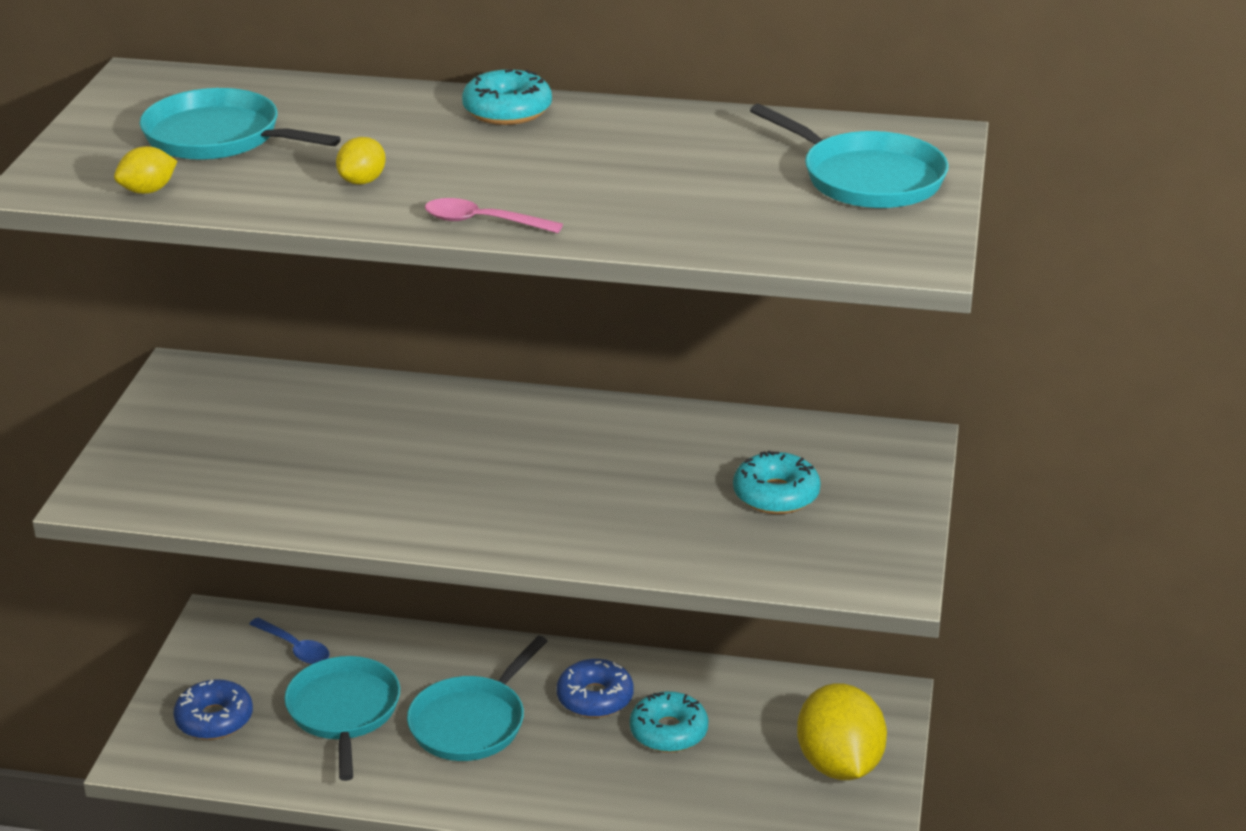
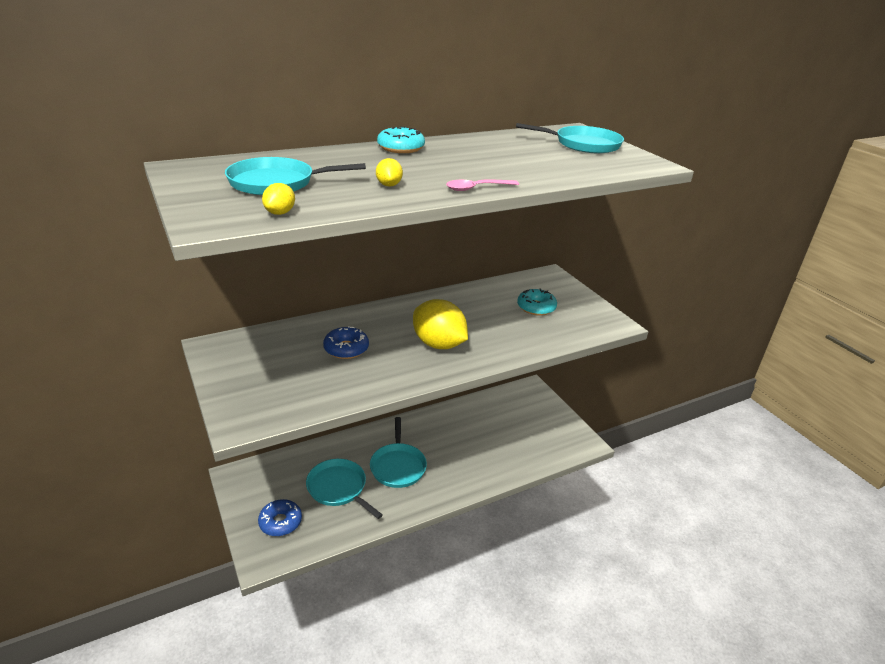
camera: 40 degrees left, 0 degrees up
(295, 648) = (286, 470): blue spoon -> none
(595, 698) = (435, 433): blue donut -> blue donut (346, 349)
(668, 732) = (475, 433): turquoise donut -> none
(839, 765) = (543, 417): yellow lemon -> yellow lemon (438, 344)

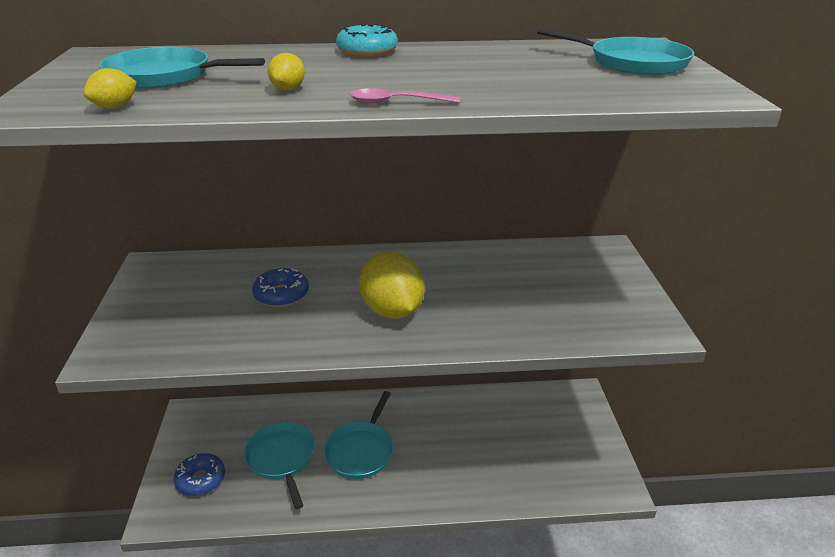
camera: 25 degrees right, 0 degrees up
(536, 307) = (556, 287): turquoise donut -> none

